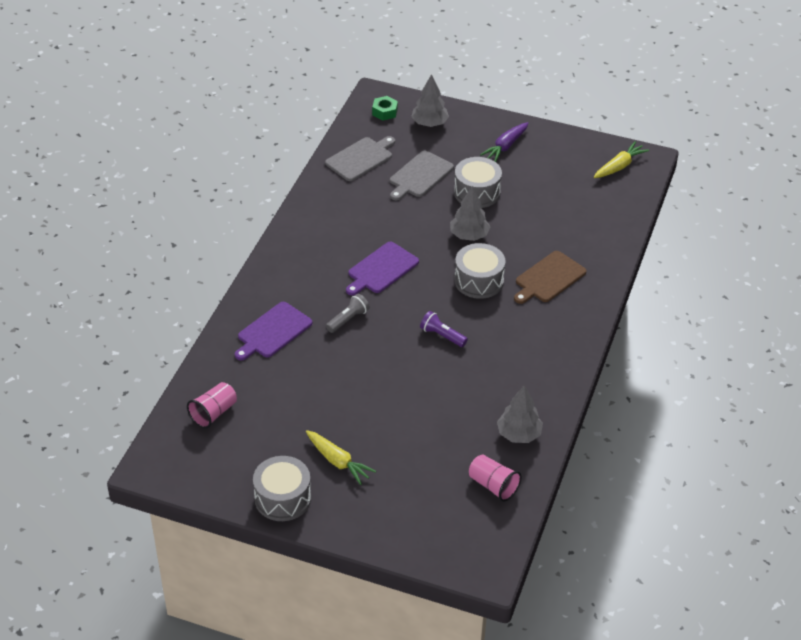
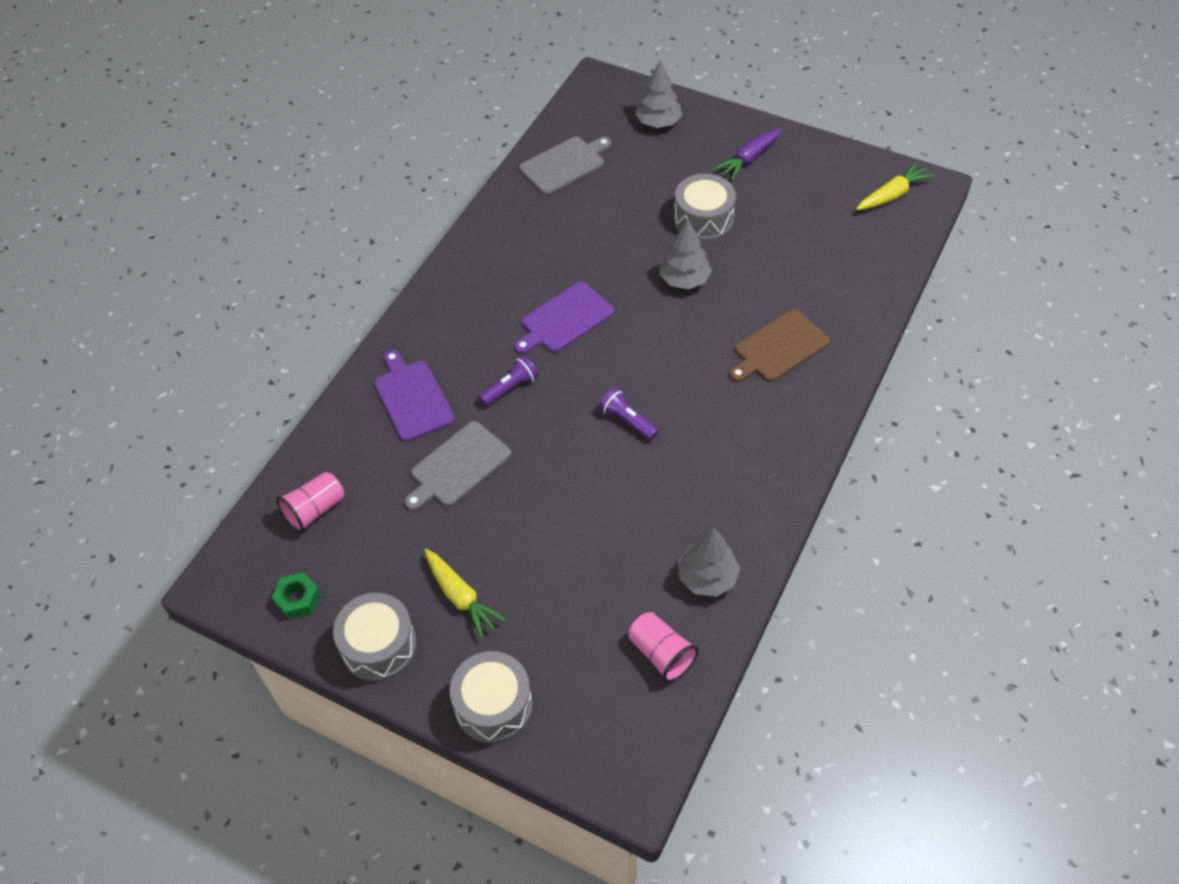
camera: 10 degrees right, 10 degrees up
(273, 331) = (412, 398): purple cutting board -> purple cutting board turned 105 degrees clockwise
(348, 319) = (510, 388): grey flashlight -> purple flashlight
(385, 112) = (605, 104): green nut -> green nut (298, 599)
(420, 176) = (634, 192): grey cutting board -> grey cutting board (458, 466)
(479, 281) = (687, 345): grey drum -> grey drum (493, 705)

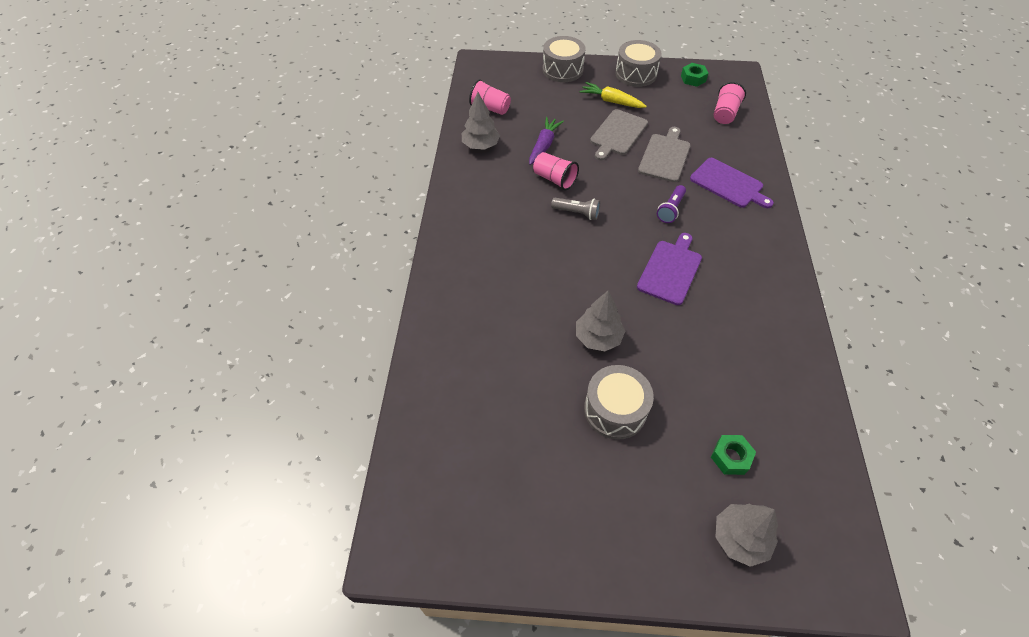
camera: 155 degrees right, 0 degrees up
(564, 164) = (791, 432): grey cutting board -> grey cutting board (618, 134)
(627, 164) = (731, 457): none -> green nut
(627, 421) = (577, 213): purple flashlight -> grey flashlight
(629, 480) = (554, 179): none -> pink cup
(749, 159) = (609, 516): purple carrot -> purple carrot (544, 145)
(779, 348) = (491, 301): brown cutting board -> none
(892, 195) = (432, 520): yellow carrot -> none

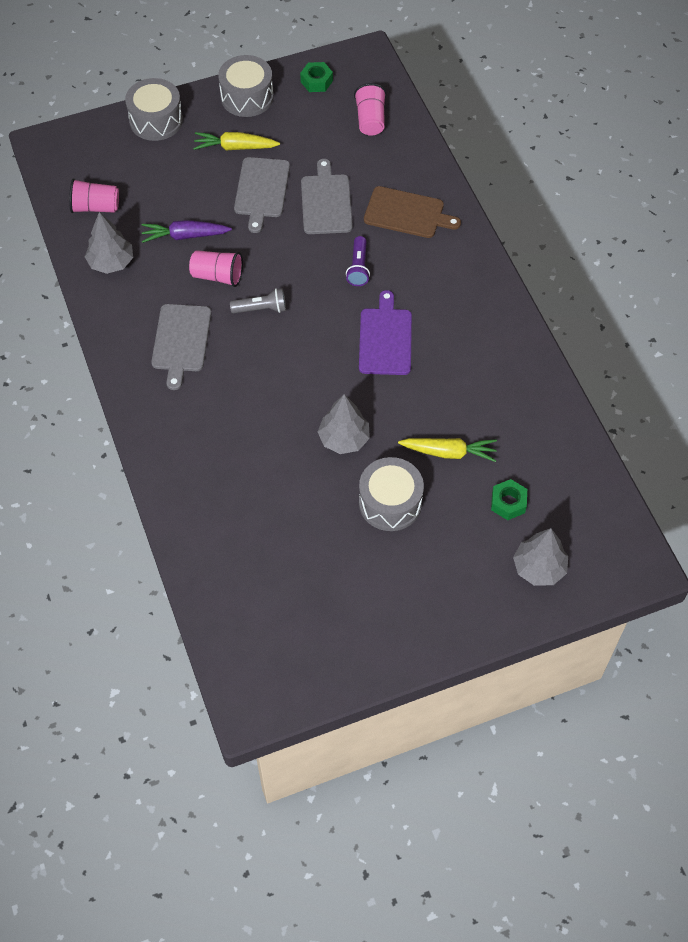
camera: 25 degrees left, 5 degrees up
(502, 214) = (181, 341): none -> grey cutting board
(544, 145) = (184, 236): purple carrot -> purple carrot turned 90 degrees counterclockwise
(690, 386) = (449, 452): none -> yellow carrot
(728, 184) = (407, 213): purple cutting board -> brown cutting board

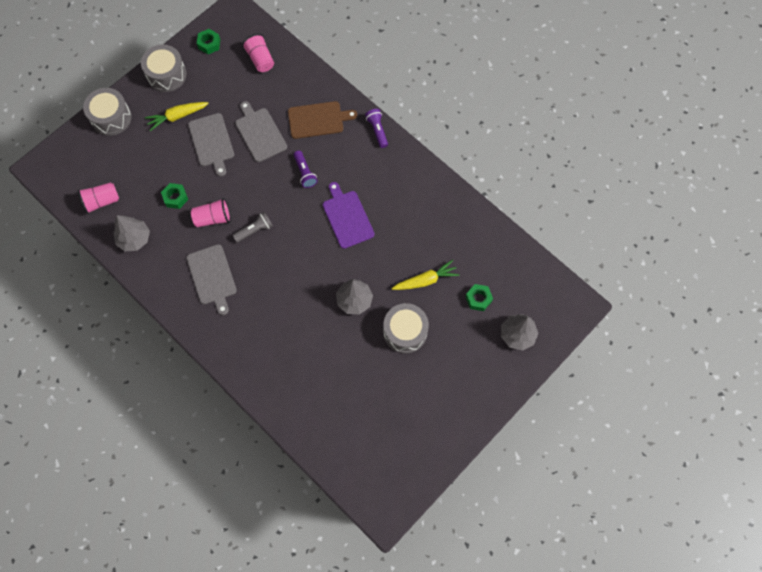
camera: 25 degrees left, 10 degrees up
(184, 236) = (175, 198): purple carrot -> green nut
(477, 253) = (377, 130): none -> purple flashlight

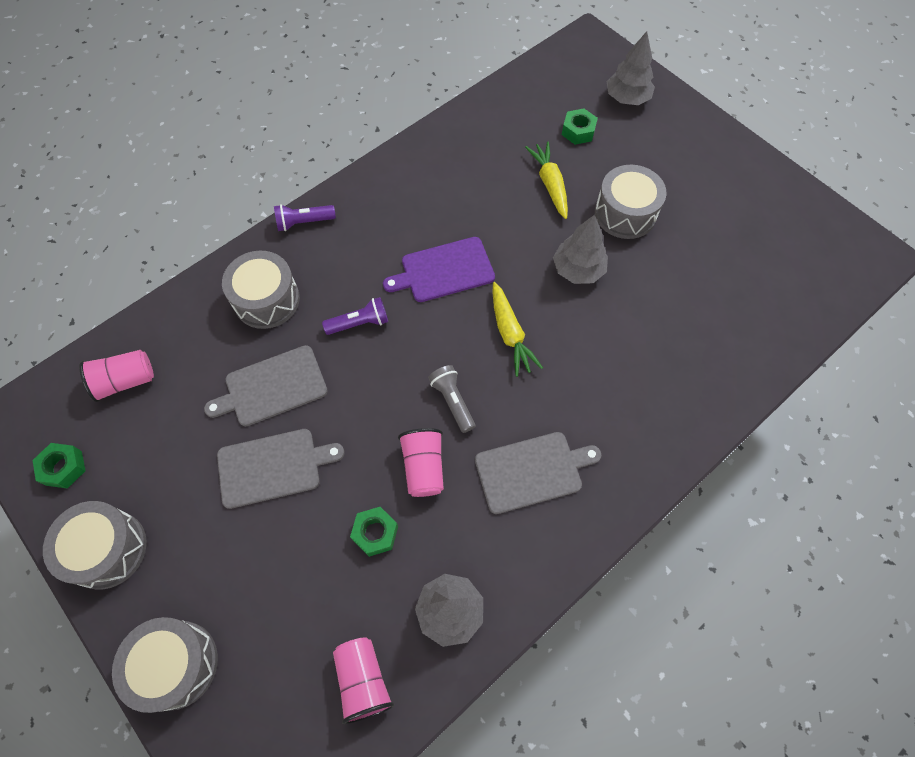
camera: 85 degrees left, 5 degrees down
(177, 117) = (206, 529): yellow carrot -> yellow carrot (510, 334)
(318, 120) = (266, 300): brown cutting board -> grey drum

